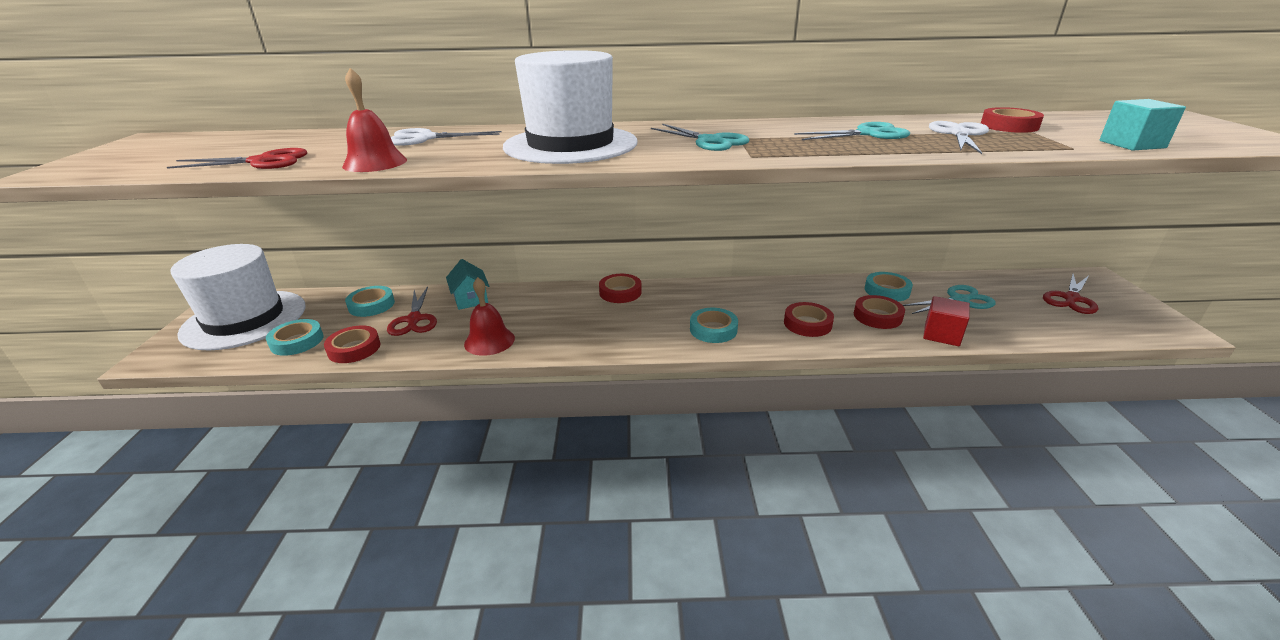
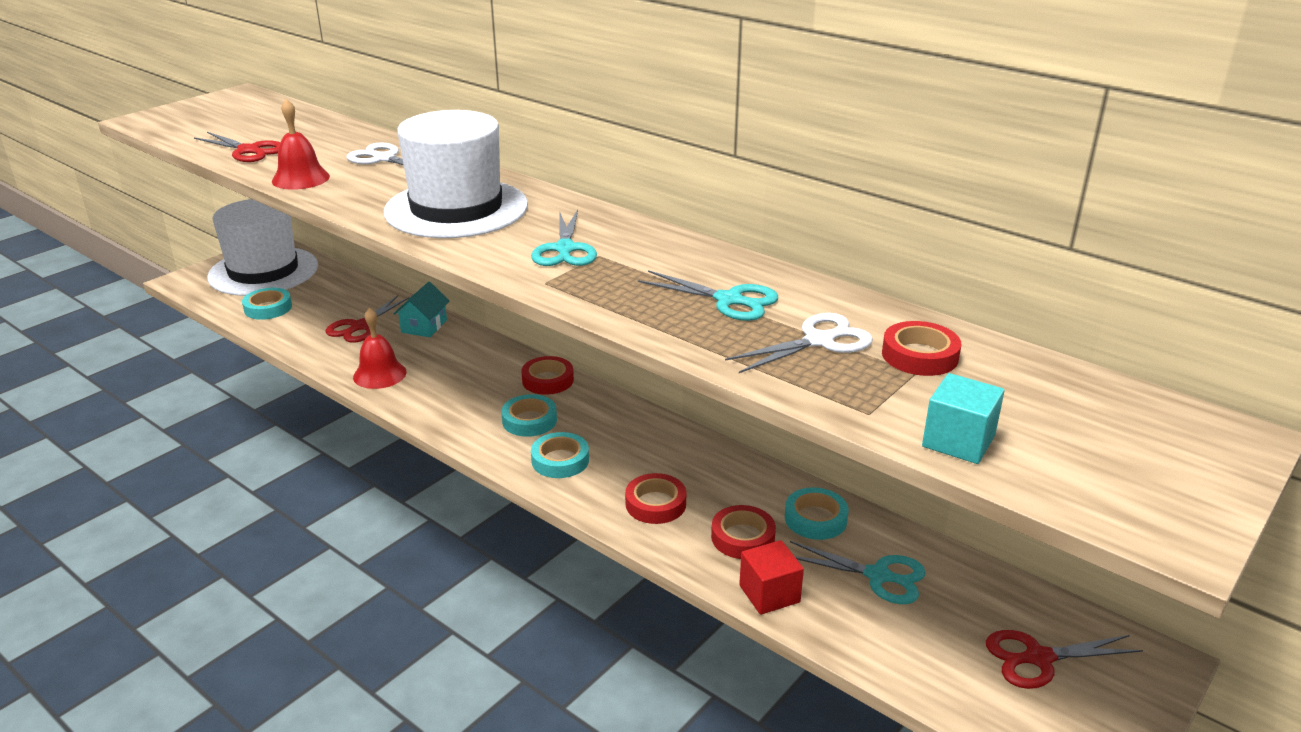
camera: 40 degrees right, 0 degrees up
(354, 348) = (291, 333): red tape -> none
(371, 305) = (351, 297): turquoise tape -> turquoise tape (529, 420)

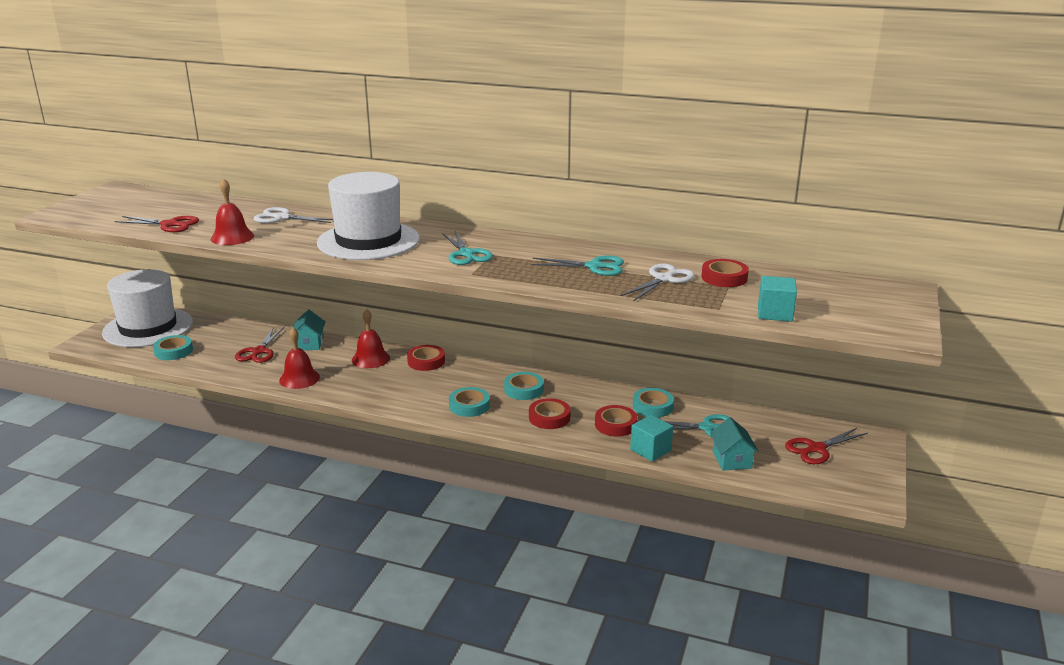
camera: 20 degrees left, 5 degrees down
(482, 362) = (370, 359): none -> red bell
(529, 420) = (431, 387): turquoise tape -> turquoise tape (523, 390)
(769, 594) = (650, 450): red cube -> turquoise cube
(886, 642) = (732, 459): none -> turquoise house

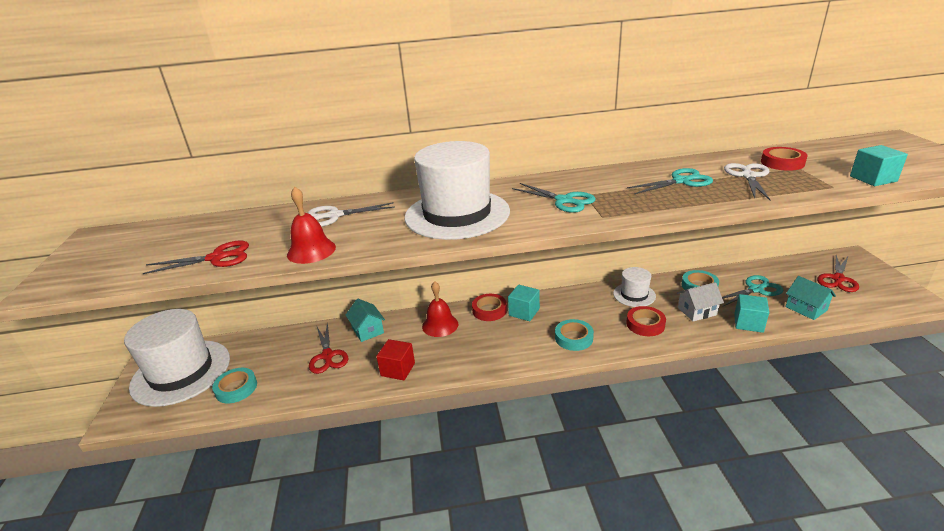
camera: 25 degrees left, 5 degrees up
(299, 378) = (398, 369): red bell -> red cube
(454, 372) = (524, 312): none -> turquoise cube
(523, 390) = (595, 307): turquoise tape -> none
(576, 392) = (634, 295): none -> white hat
(615, 425) = (697, 311): red tape -> white house

